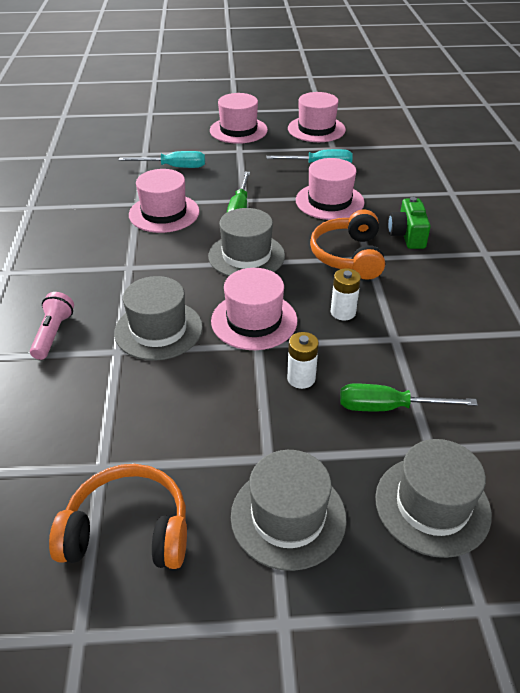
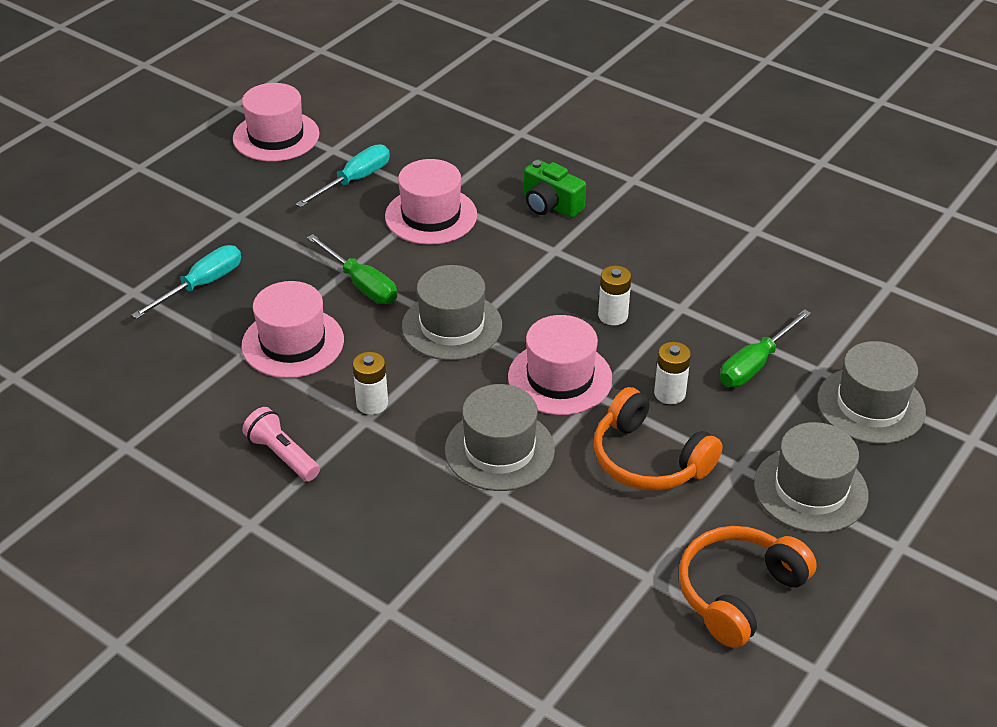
camera: 50 degrees left, 0 degrees up
(53, 334) = (417, 531): pink flashlight -> pink flashlight (282, 455)
(145, 262) = (372, 403): none -> white battery
(238, 130) = (190, 191): pink hat -> none
(348, 256) = (536, 261): orange headphones -> orange headphones (648, 459)

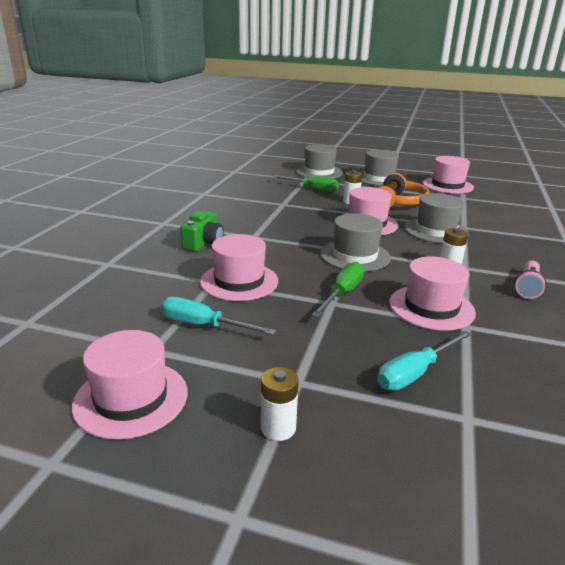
camera: 110 degrees left, 15 degrees down
(201, 285) = (415, 373): turquoise screwdriver -> turquoise screwdriver turned 60 degrees counterclockwise
(613, 316) = (304, 217): white battery -> white battery (278, 428)
(738, 592) = (447, 185): orange headphones -> pink hat

